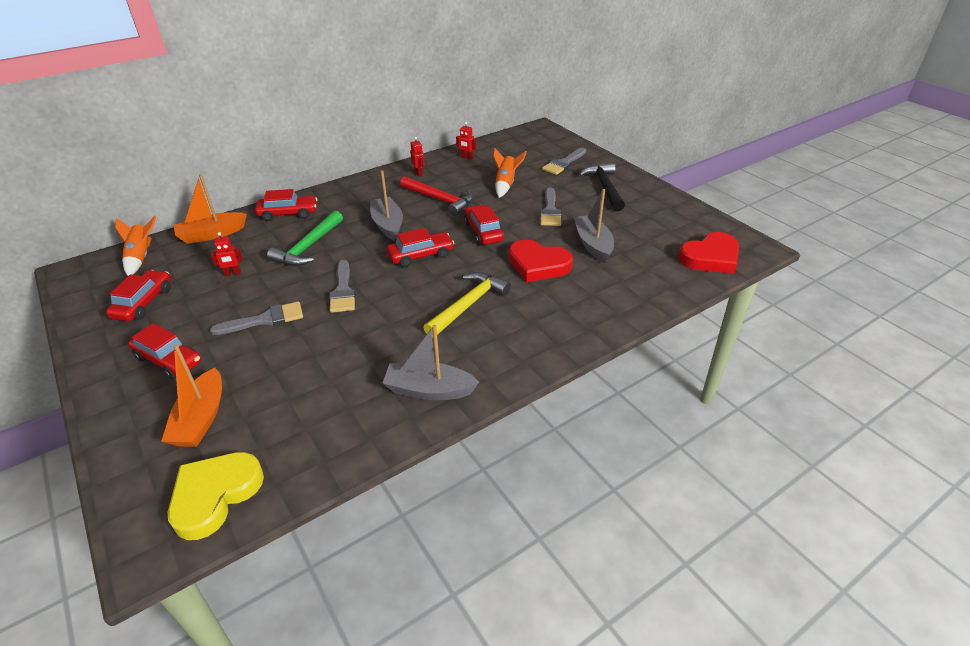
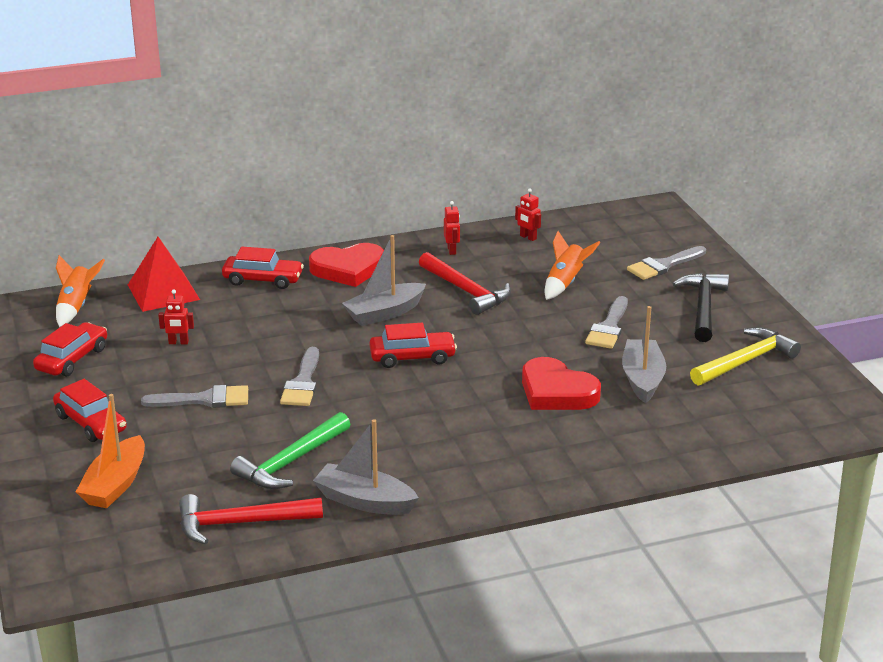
camera: 15 degrees right, 10 degrees down
(212, 234) = (163, 292): orange boat -> red pyramid
(215, 495) = (117, 552): yellow heart -> none
(308, 247) = (276, 325): green hammer -> green hammer (291, 462)
(327, 436) = (240, 523): none -> red hammer
(388, 225) = (384, 313): grey boat -> grey boat turned 120 degrees counterclockwise
(468, 305) = (447, 423): yellow hammer -> yellow hammer (745, 361)
(483, 232) = (505, 341): red car -> none
(710, 257) = (793, 419): red heart -> red heart (348, 269)

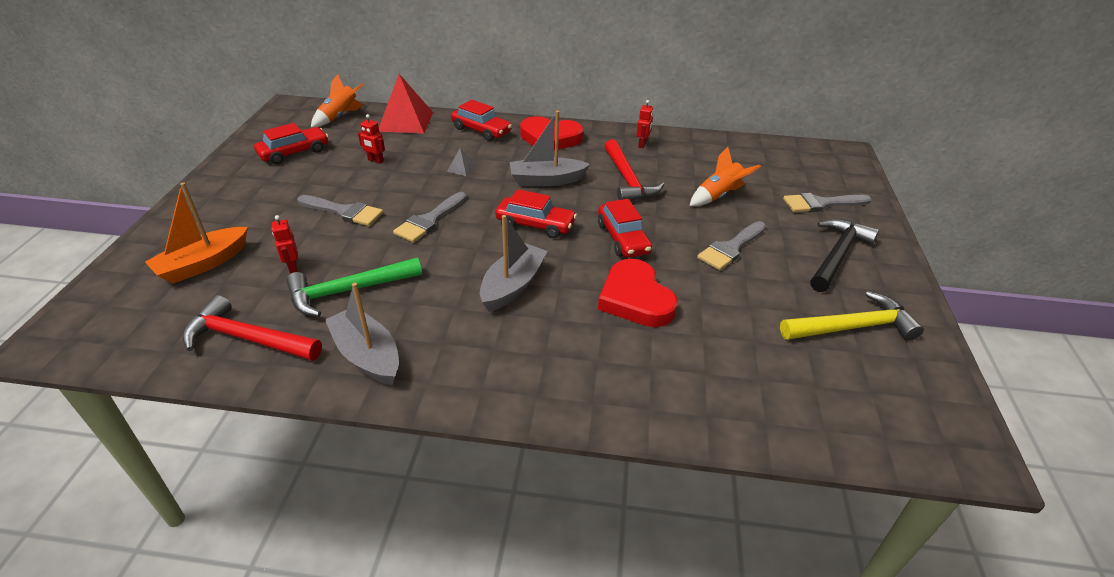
camera: 25 degrees right, 10 degrees up
(91, 423) = (248, 205): red car -> red car (623, 238)
(283, 325) = (462, 168): none -> grey pyramid
(528, 237) = (713, 149): red robot -> red robot (292, 267)
(642, 379) = (729, 312): grey boat -> grey boat (513, 286)

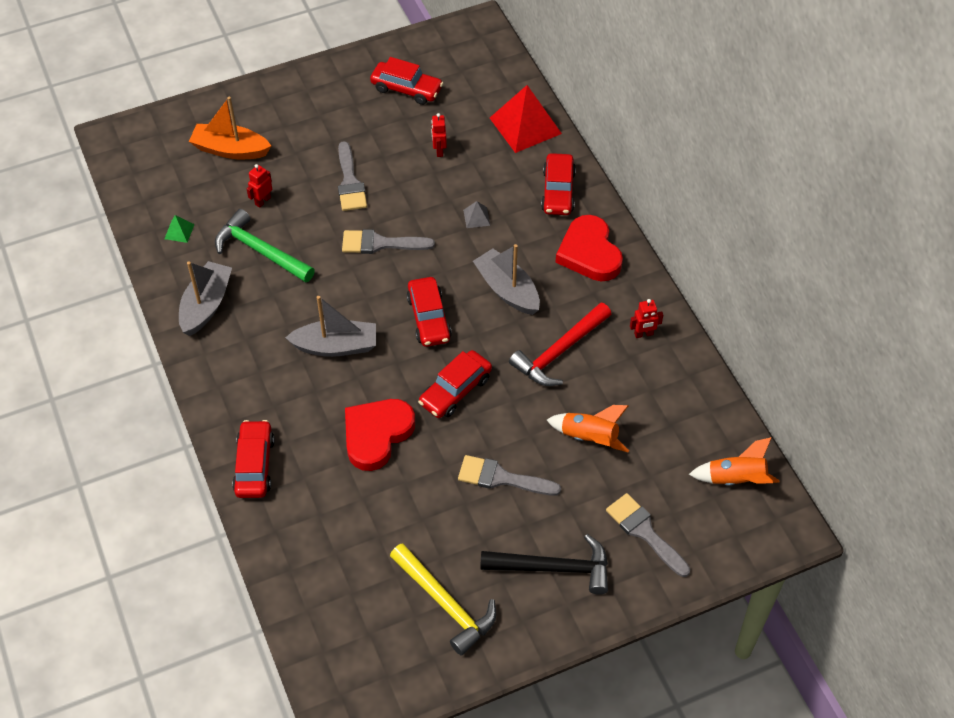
camera: 60 degrees right, 15 degrees up
(247, 339) = (179, 231): red hammer -> green pyramid
(340, 117) = (491, 74): orange rocket -> orange rocket (736, 479)
(610, 399) = (254, 465): none -> red car

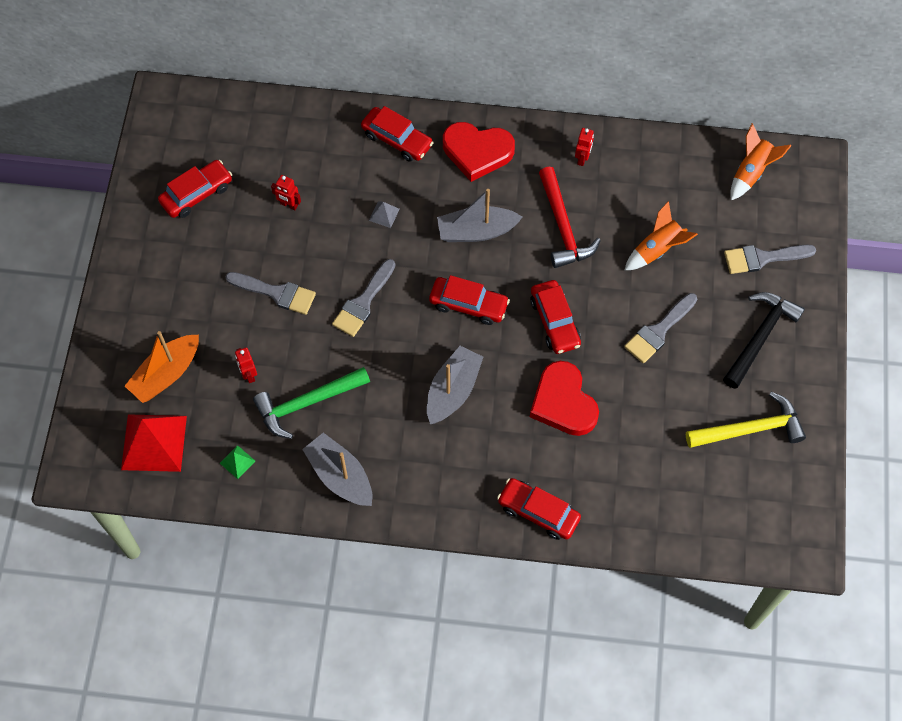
camera: 60 degrees left, 10 degrees up
(525, 125) = (307, 125): red pyramid -> red pyramid (154, 442)

